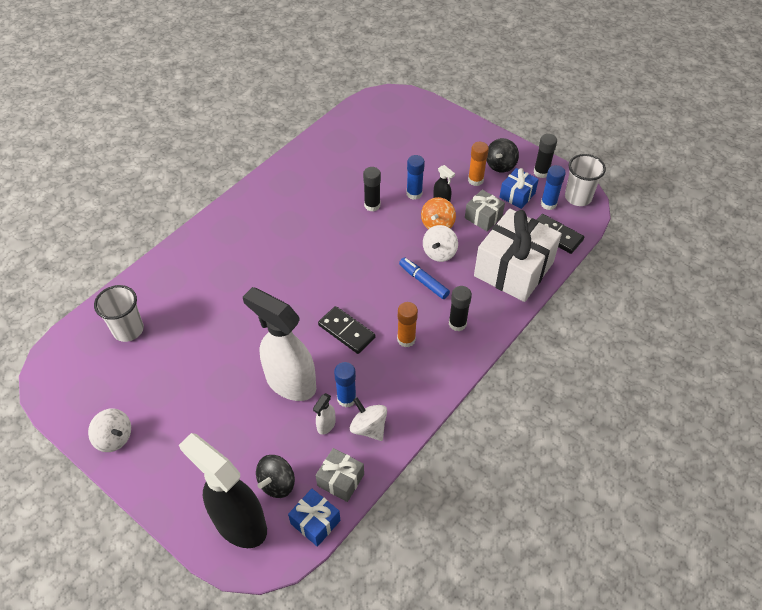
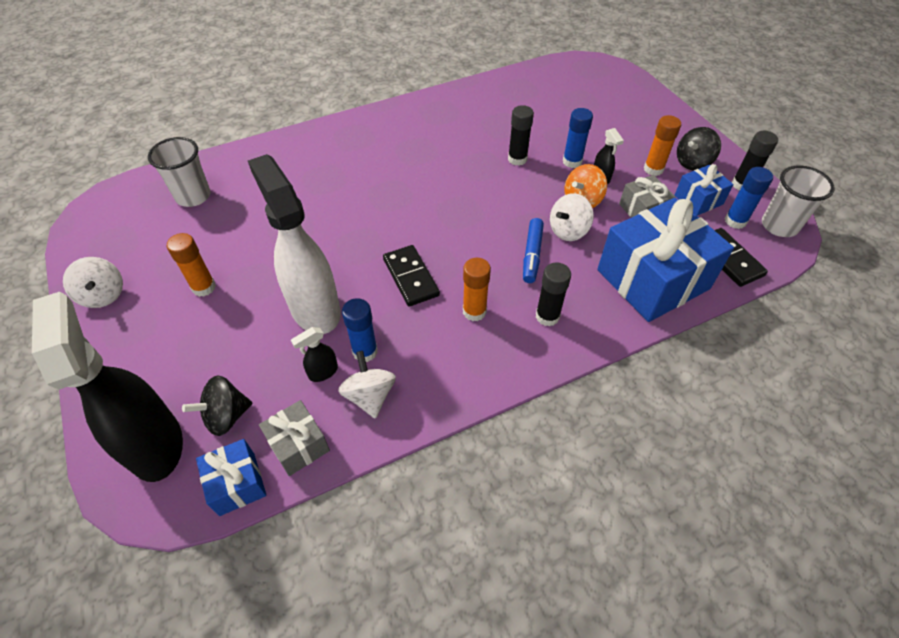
camera: 25 degrees right, 0 degrees up
(193, 400) = (204, 287): none -> orange glue stick
(326, 425) = (323, 372): white spray bottle -> black spray bottle
(423, 281) = (532, 255): blue marker -> blue marker turned 150 degrees counterclockwise
(513, 269) = (652, 279): white gift -> blue gift

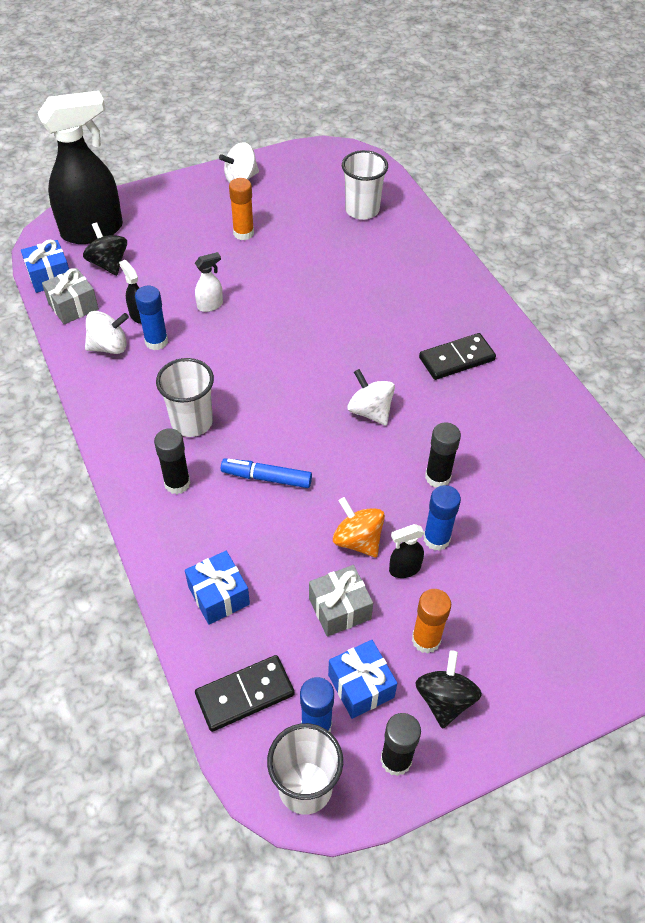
camera: 90 degrees right, 0 degrees up
(314, 308) = (210, 305): white spray bottle -> white spray bottle, size x0.40
(410, 277) = (242, 372): black domino -> black domino (456, 359)
(474, 311) = (192, 422): orange glue stick -> white cup
(568, 231) = (304, 518): white spinning top -> white spinning top (370, 411)
(652, 279) = (219, 595): blue gift -> blue gift, size x0.48
(692, 162) = (444, 699): black spinning top -> black spinning top turned 45 degrees clockwise

